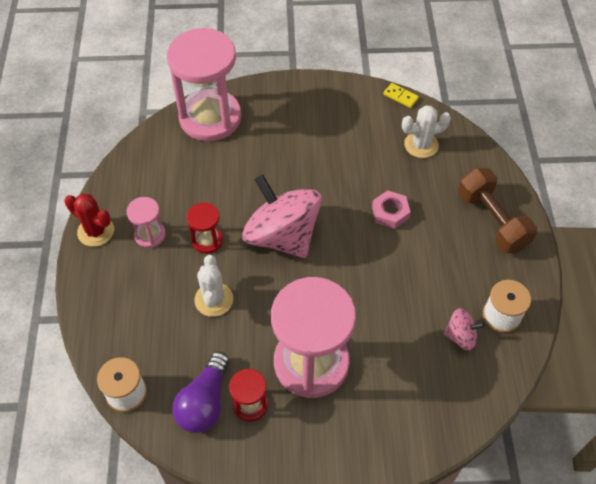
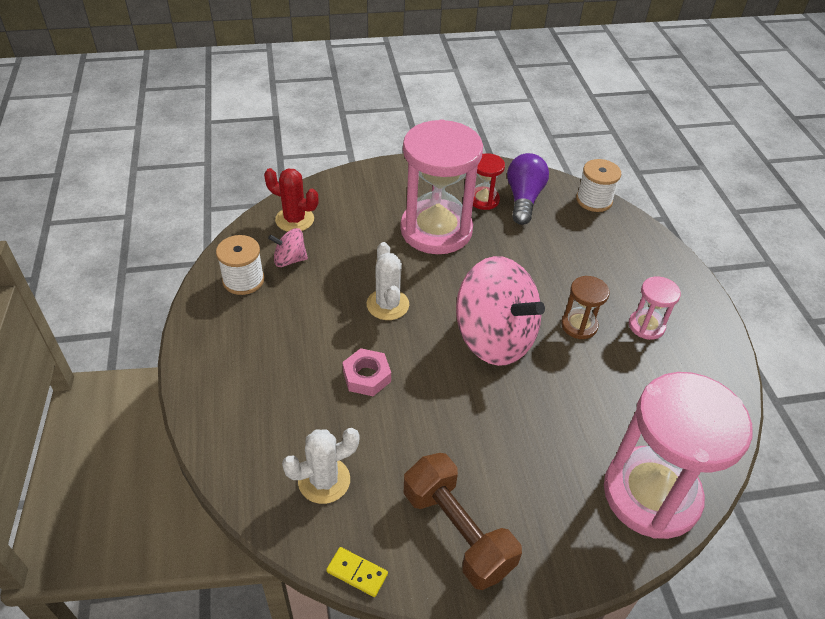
camera: 170 degrees right, 10 degrees down
(96, 231) = (709, 324): red cactus -> red cactus (294, 219)
(207, 240) = (579, 325): red hourglass -> brown hourglass
(214, 299) = (547, 271): white cactus -> white cactus (387, 304)
(491, 220) = (236, 378): brown dumbbell -> brown dumbbell (457, 531)

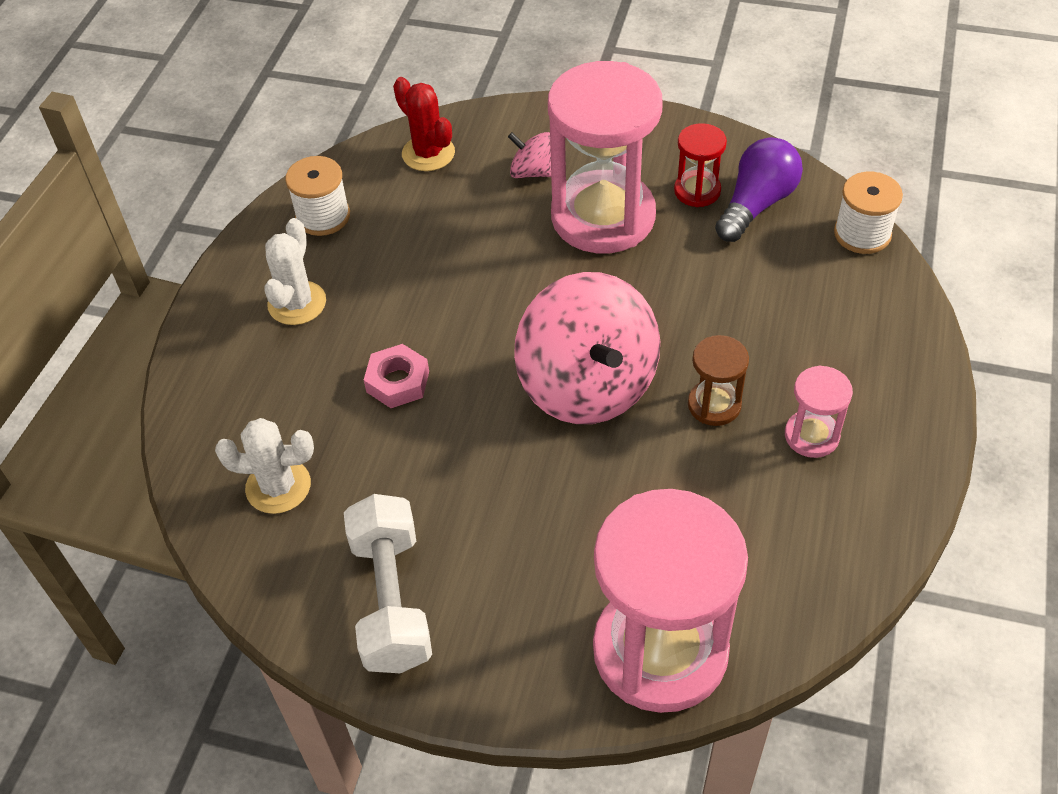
camera: 30 degrees right, 5 degrees up
(289, 260) = (392, 205): pink spinning top -> pink spinning top (532, 172)
(357, 573) = (255, 600): yellow domino -> none
(387, 304) = (477, 299): white cactus -> white cactus (297, 303)
(457, 531) = (391, 600): brown dumbbell -> white dumbbell

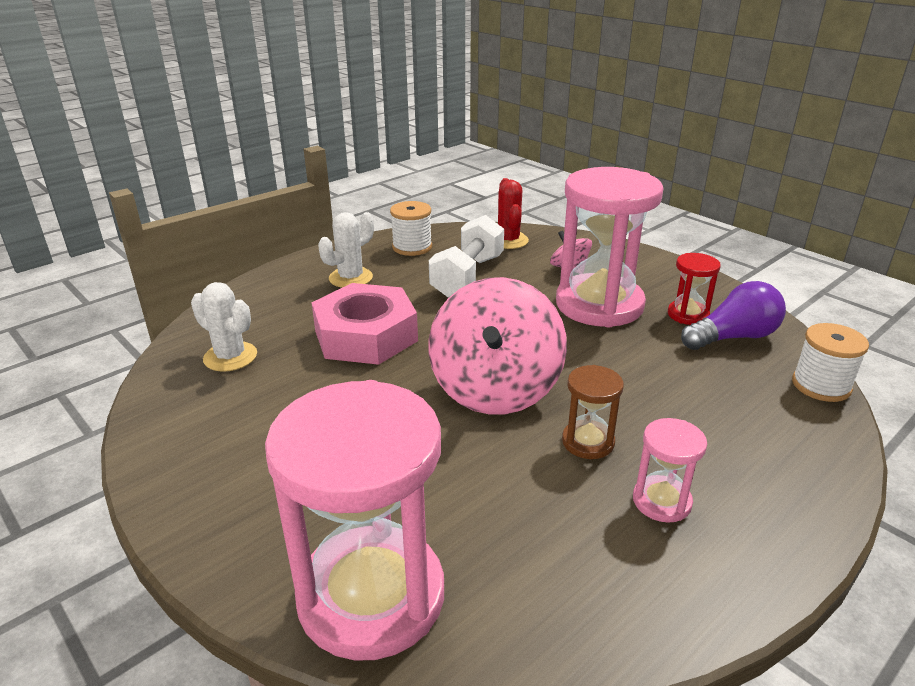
camera: 30 degrees right, 20 degrees down
(391, 600) = (218, 451): white dumbbell -> white dumbbell (468, 276)
(398, 382) = (366, 335): pink nut -> pink nut, size x1.99

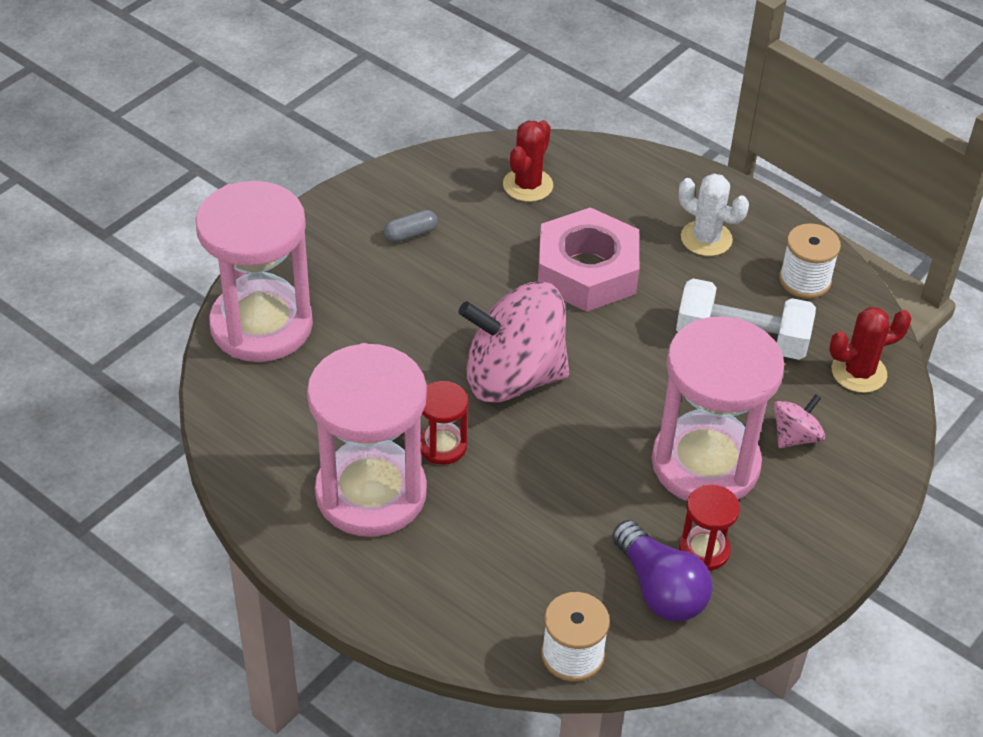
camera: 80 degrees right, 15 degrees up
(230, 357) = (528, 185): white cactus -> red cactus
(260, 442) = (410, 234): none -> grey capsule
(588, 442) = (442, 446): brown hourglass -> red hourglass
(661, 501) = (371, 493): pink hourglass -> pink hourglass, size x2.21

